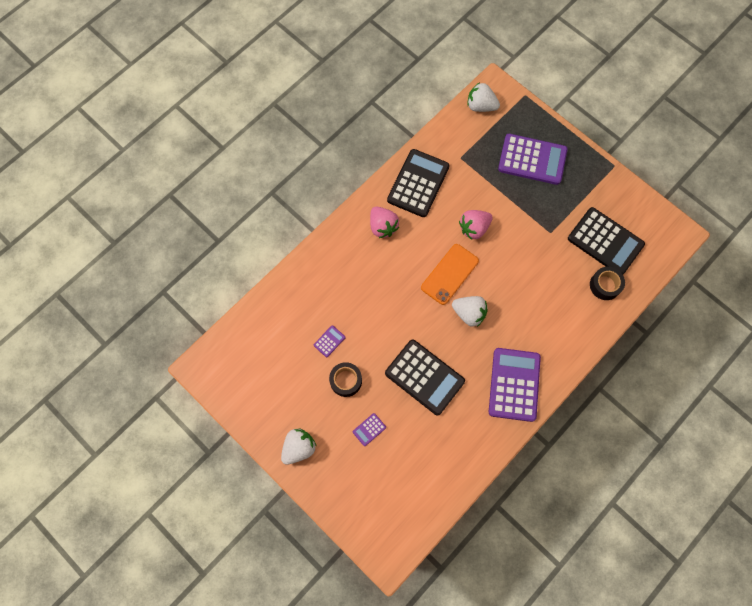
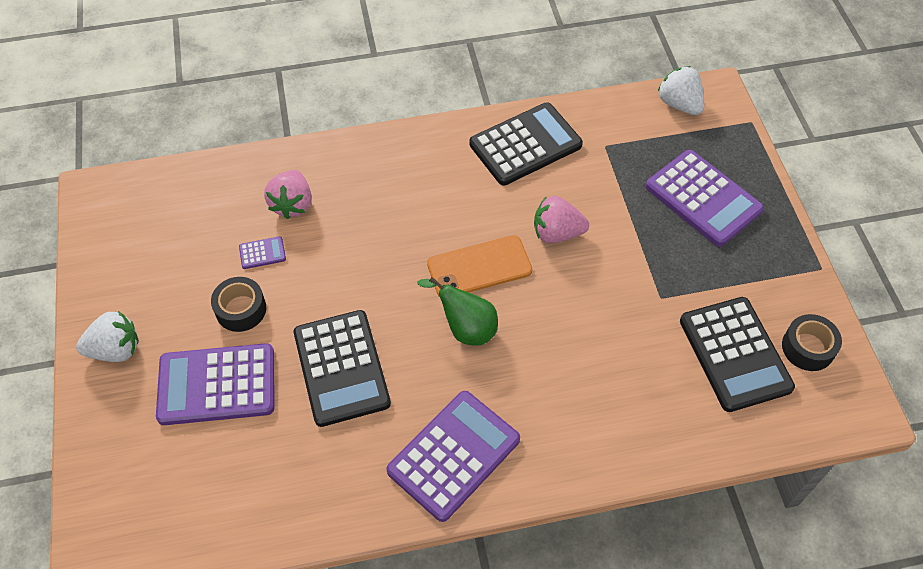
camera: 35 degrees right, 15 degrees down
(369, 429) = (217, 385): purple calculator -> purple calculator, size x2.40
(382, 226) = (440, 167): pink strawberry -> pink strawberry (292, 204)
(469, 313) = (466, 328): white strawberry -> green pear
(605, 285) = (691, 410): black tape -> black tape (808, 348)

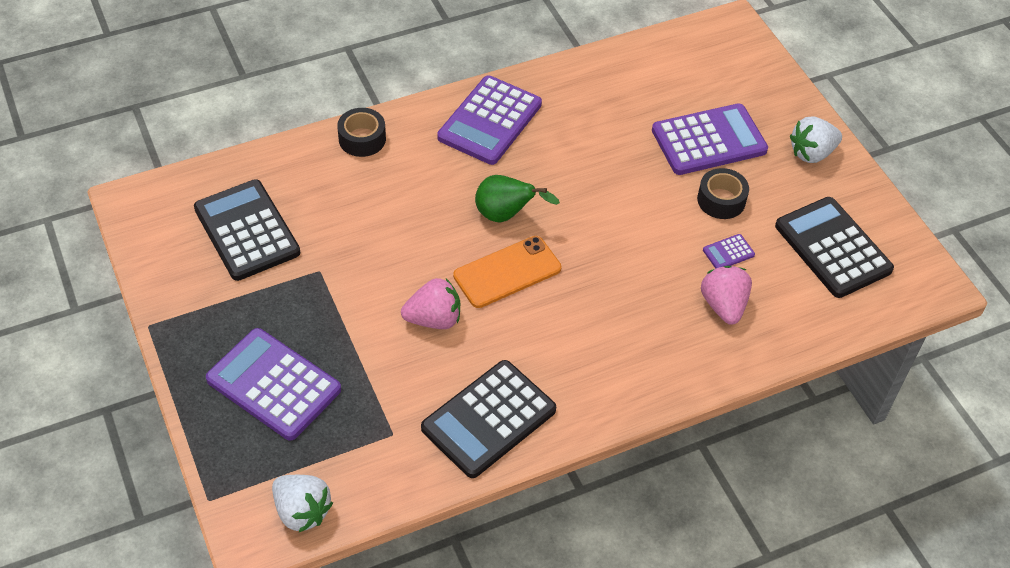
camera: 165 degrees right, 5 degrees down
(341, 368) = (608, 168): black calculator -> black calculator (833, 248)
(808, 348) = (175, 246): black tape -> black tape (362, 139)

